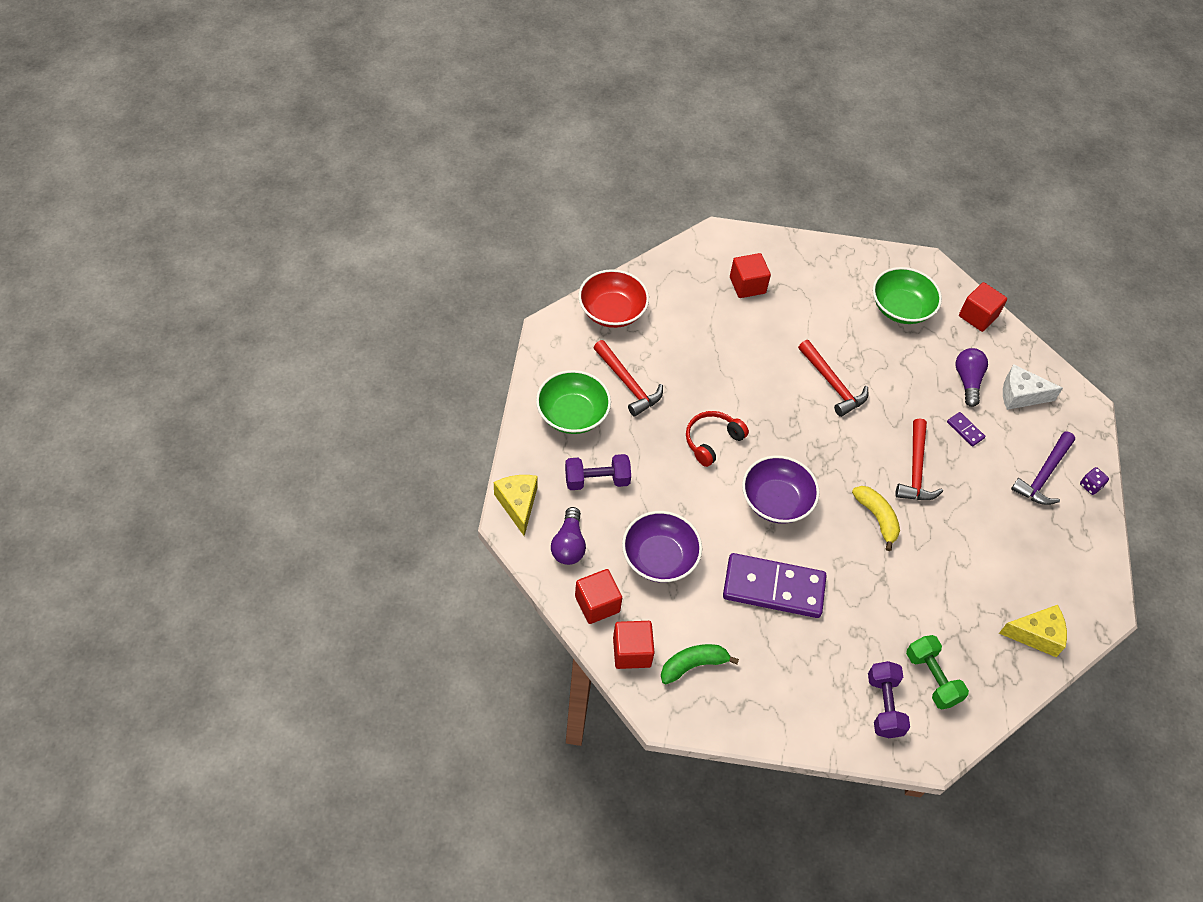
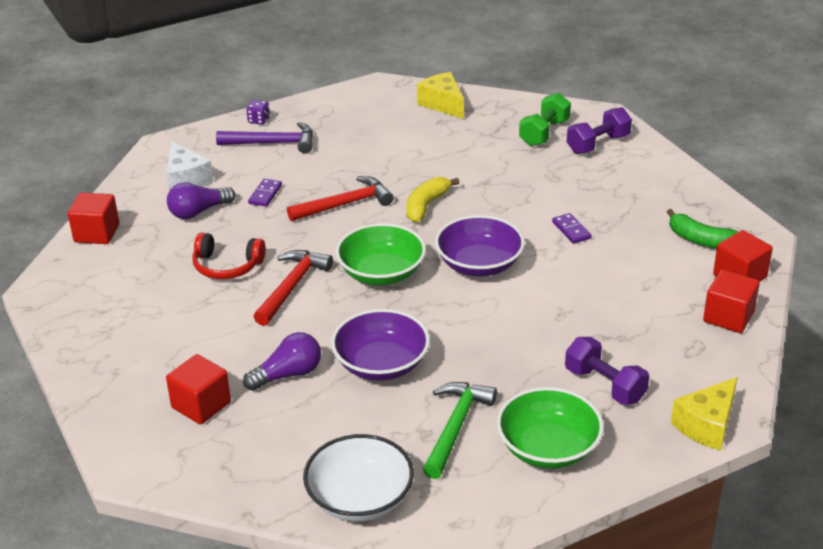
camera: 120 degrees left, 20 degrees down
(569, 545) = (699, 365): purple light bulb -> purple light bulb (288, 374)
(612, 311) = (360, 498): red bowl -> white bowl
(628, 384) = (455, 427): red hammer -> green hammer
(659, 558) = (631, 303): purple bowl -> purple bowl (381, 364)
(712, 441) = (458, 332): red headphones -> red headphones (227, 266)
(773, 588) = (571, 230): purple domino -> purple domino, size x0.41
(901, 308) = (131, 283): green bowl -> green bowl (381, 273)

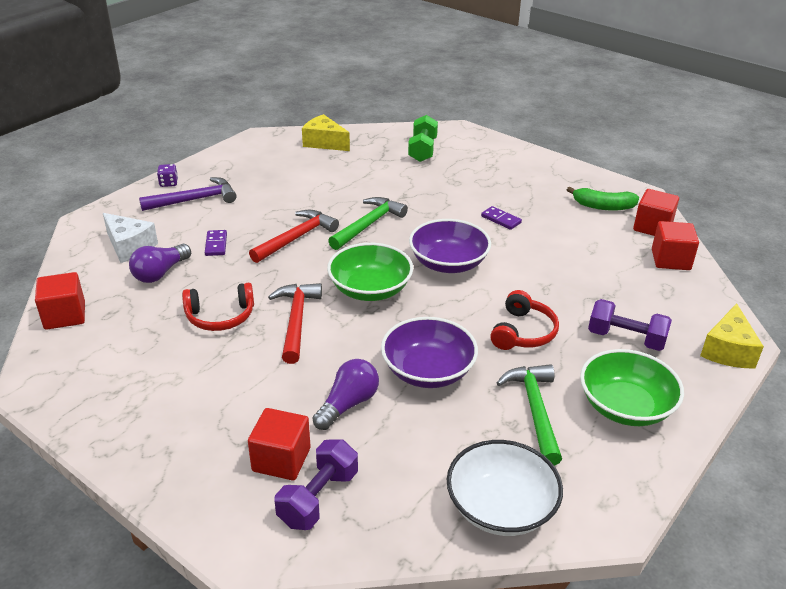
camera: 25 degrees left, 0 degrees up
(426, 206) = (368, 225): yellow banana -> green hammer
(502, 352) = (523, 332): none -> red headphones
(598, 144) = (470, 151): purple dumbbell -> purple dumbbell (318, 498)

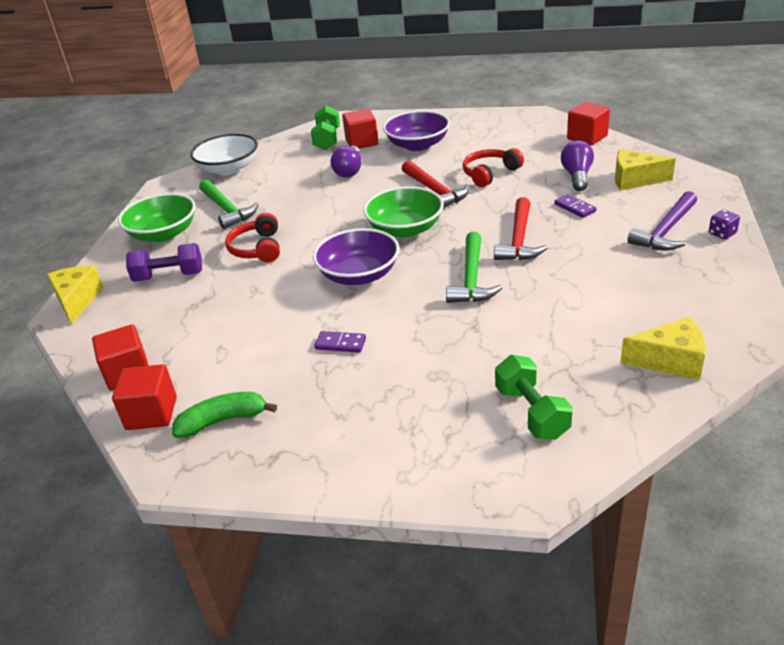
camera: 155 degrees right, 0 degrees up
(129, 247) = (634, 180): white cheese -> yellow cheese
(318, 498) = (327, 140): purple dumbbell -> green dumbbell
(428, 371) = (313, 202): purple bowl -> purple bowl (417, 145)

